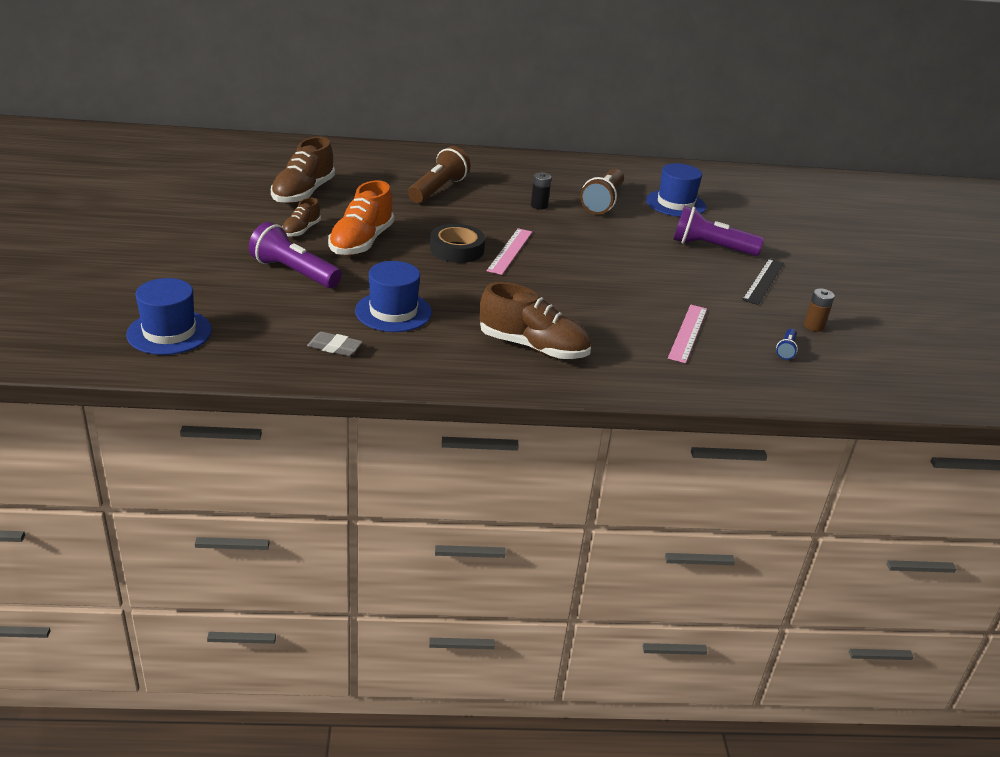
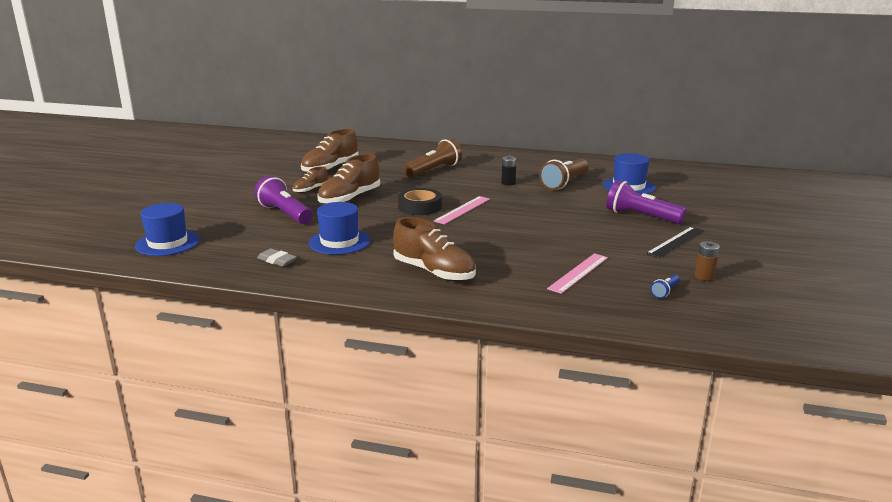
camera: 20 degrees right, 10 degrees down
(361, 242) = (349, 199): orange shoe -> brown shoe

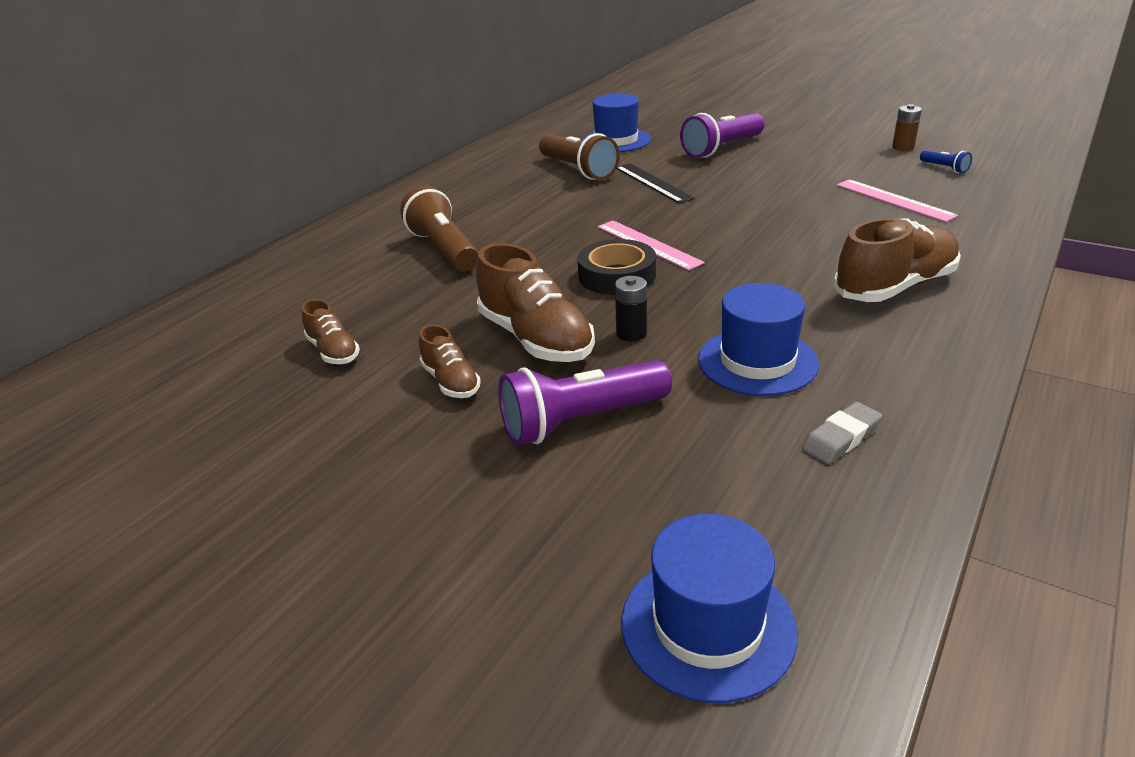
camera: 70 degrees left, 10 degrees up
(330, 169) = (333, 351): brown shoe -> brown shoe, size x0.54
(508, 183) = (552, 202): black battery -> black battery (631, 333)
(675, 242) = (805, 145): black ruler -> black ruler (653, 183)

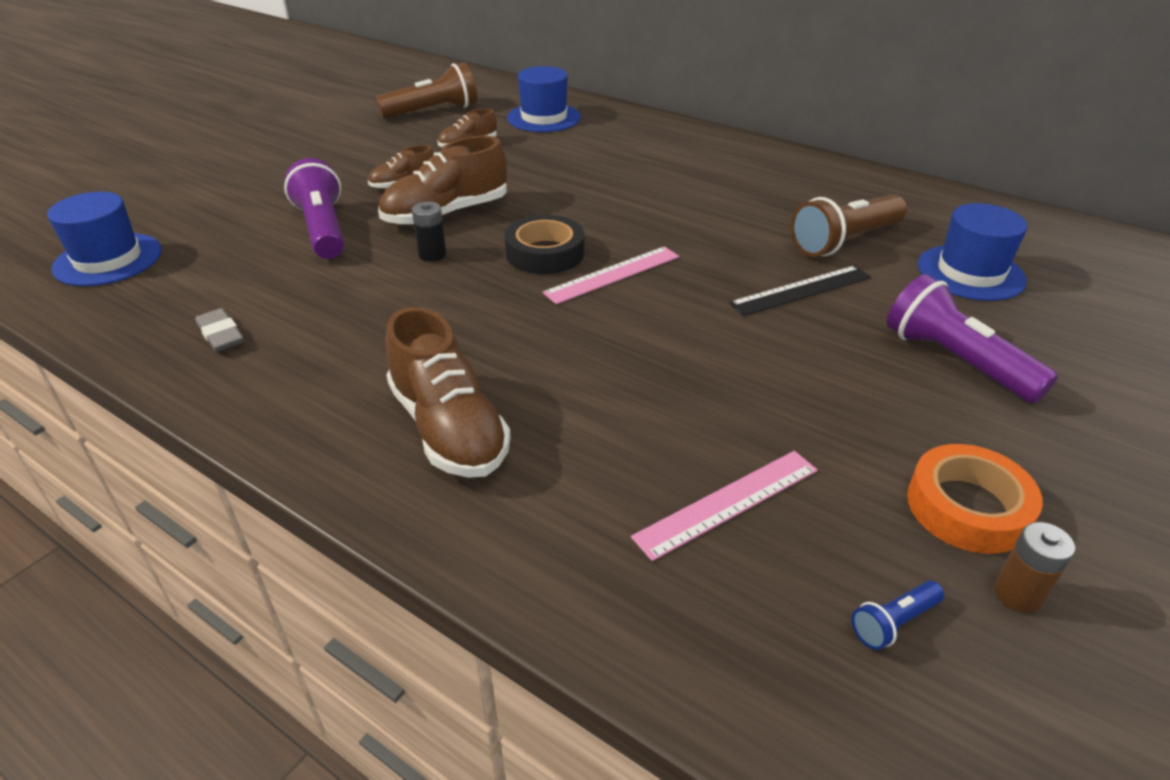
camera: 90 degrees right, 5 degrees up
(444, 249) = (627, 173): brown flashlight -> brown flashlight (433, 111)
(757, 361) = (351, 311): blue hat -> blue hat (544, 118)
(851, 152) = (967, 507): none -> orange tape

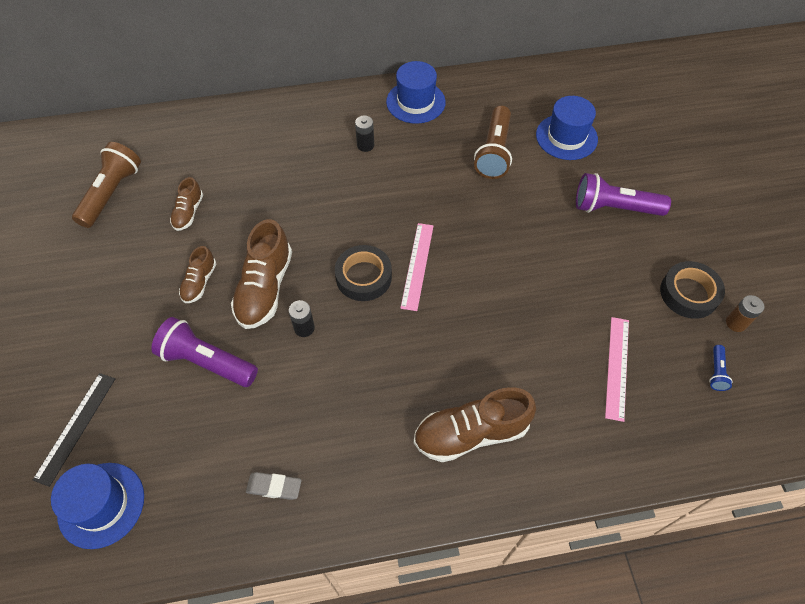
camera: 45 degrees left, 20 degrees up
(448, 428) = (471, 433): brown shoe -> brown shoe turned 150 degrees clockwise
(544, 118) = (202, 148): blue hat -> blue hat (415, 102)
(697, 175) = (365, 145): none -> black battery
(801, 290) = (513, 207): black ruler -> black ruler (76, 427)
(967, 507) = (689, 293): orange tape -> black tape

